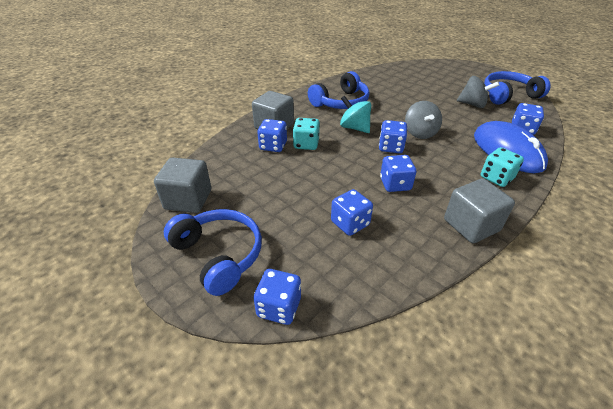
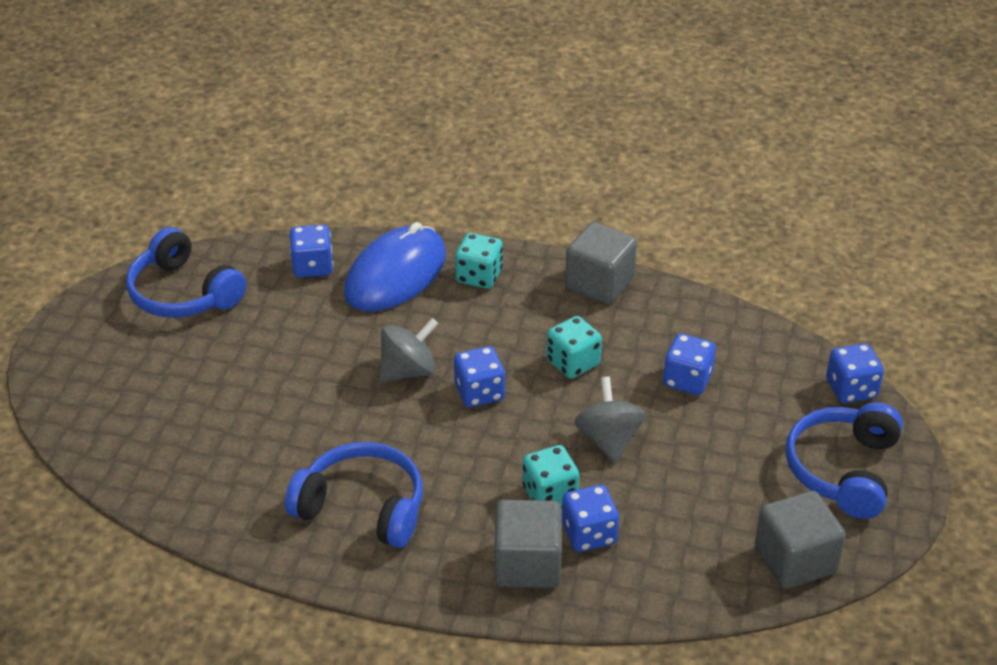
camera: 120 degrees left, 0 degrees up
(354, 128) = (450, 453): turquoise spinning top -> none
(395, 184) = (573, 363): blue dice -> turquoise dice
(472, 104) = (253, 330): grey spinning top -> grey spinning top (608, 440)

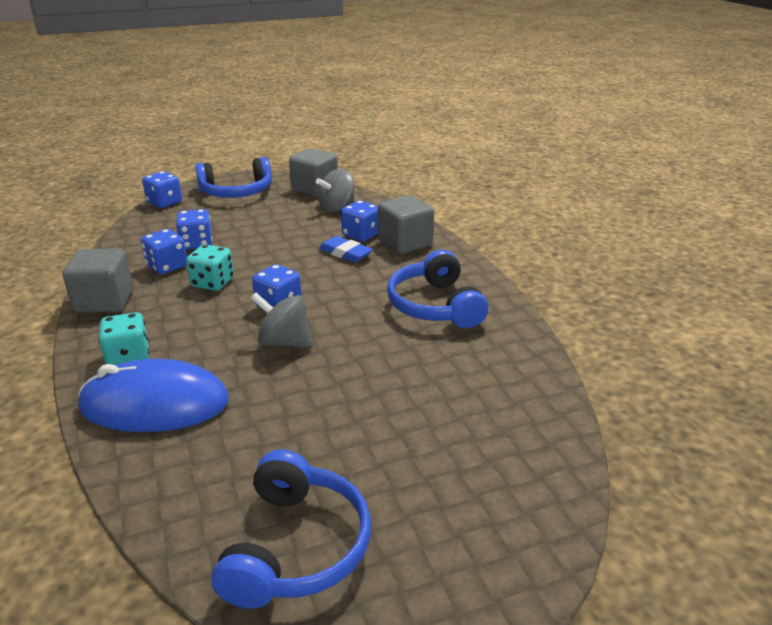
camera: 125 degrees left, 10 degrees down
(312, 266) = (175, 465): blue dice -> blue dice (167, 266)
(550, 494) = (345, 253): turquoise dice -> blue eraser
(608, 440) = (278, 250): grey spinning top -> grey spinning top (336, 208)

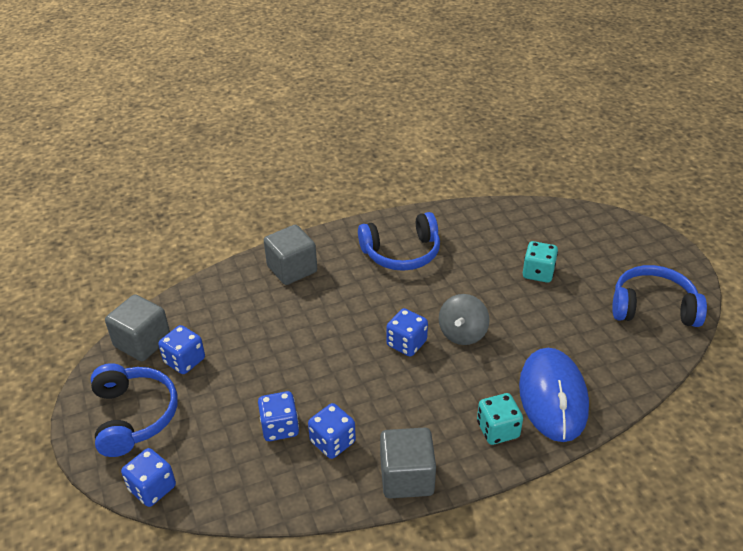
camera: 90 degrees left, 10 degrees up
(212, 283) = (367, 396): turquoise dice -> turquoise dice (538, 273)
(336, 208) = (201, 320): grey spinning top -> none
(345, 253) = (310, 307): blue eraser -> none
(361, 235) = (271, 298): blue dice -> blue dice (184, 361)

